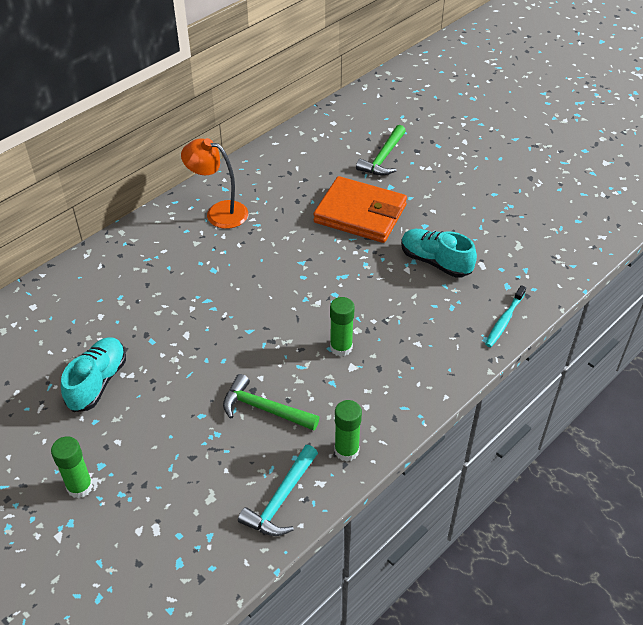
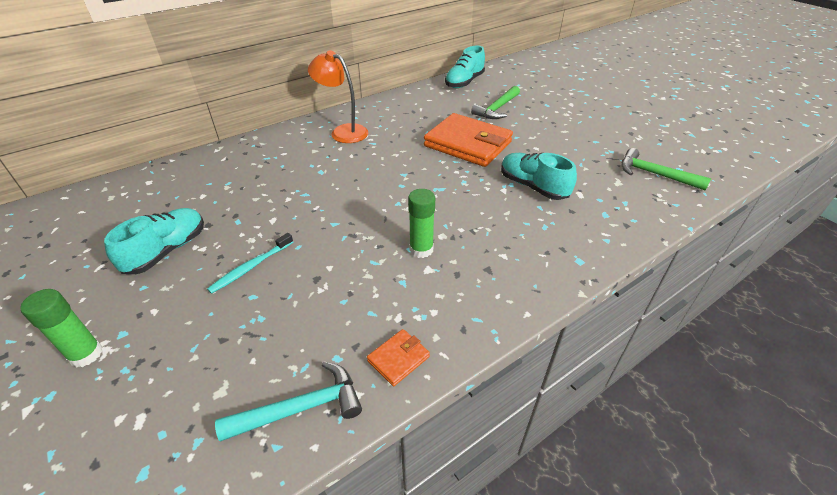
camera: 10 degrees right, 5 degrees down
(264, 409) = (321, 299): green hammer -> green hammer (654, 174)
(281, 500) = (301, 408): turquoise hammer -> turquoise hammer turned 150 degrees counterclockwise
(338, 119) = (464, 82): none -> turquoise shoe
(346, 450) = (398, 359): green glue stick -> orange wallet
(504, 320) = (600, 245): turquoise toothbrush -> turquoise toothbrush (251, 267)

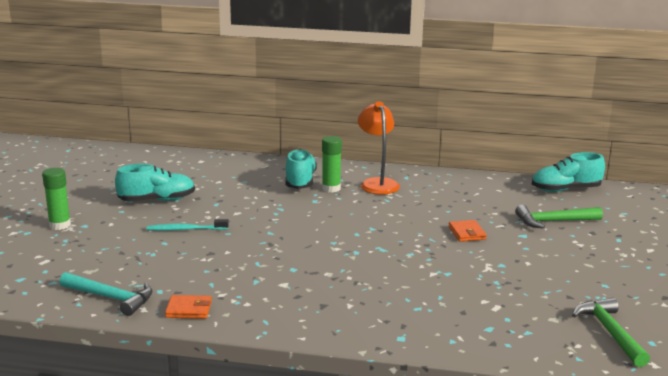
camera: 45 degrees right, 20 degrees down
(421, 249) = (299, 273): green glue stick -> green glue stick (331, 188)
(468, 144) = (467, 233): orange wallet -> orange wallet, size x0.43
(533, 187) = (463, 283): turquoise shoe -> turquoise shoe (300, 181)

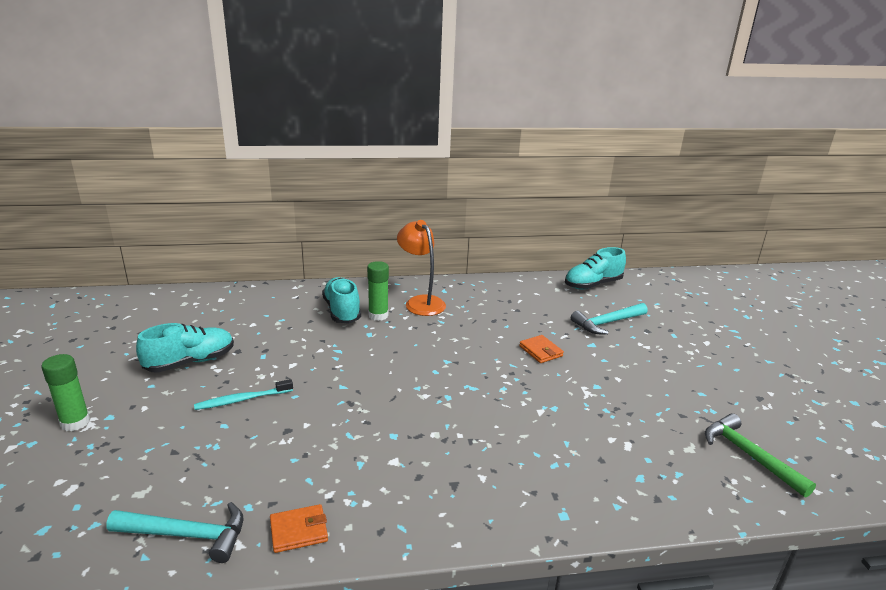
camera: 20 degrees left, 5 degrees up
(553, 221) = (607, 323): green hammer -> turquoise hammer

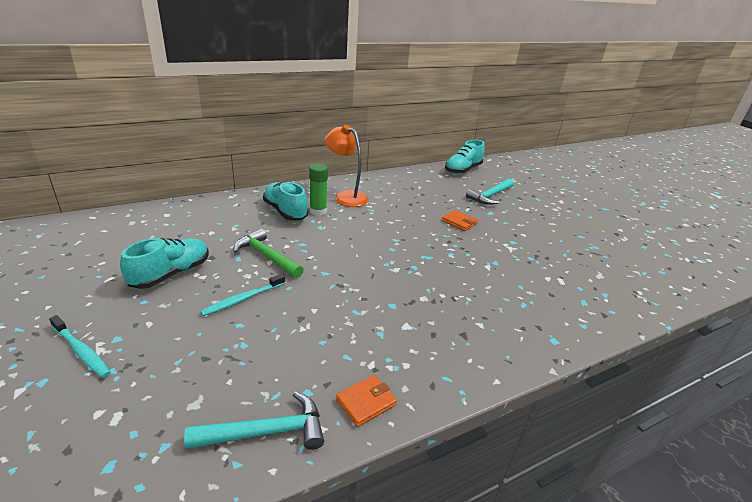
camera: 20 degrees left, 5 degrees up
(75, 422) = (81, 351): green glue stick -> turquoise toothbrush
(748, 455) = (636, 273): green hammer -> green hammer (266, 256)

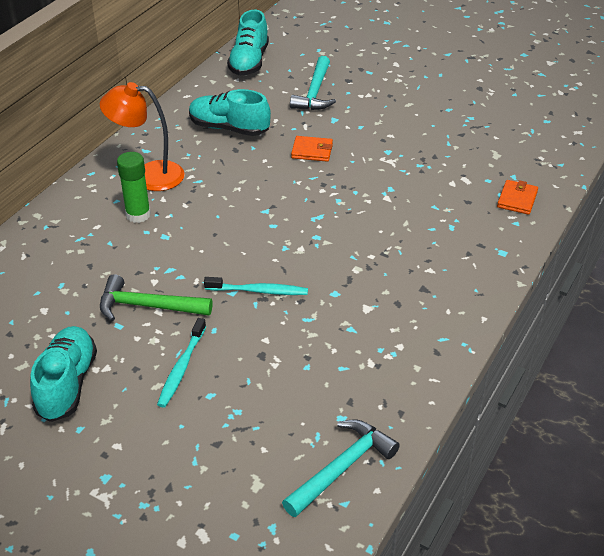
camera: 30 degrees left, 10 degrees up
(81, 351) = (87, 508): turquoise toothbrush -> turquoise toothbrush (259, 291)
(285, 211) = (99, 235): turquoise shoe -> turquoise shoe (229, 128)
(366, 402) = (397, 397): orange wallet -> orange wallet (517, 199)

